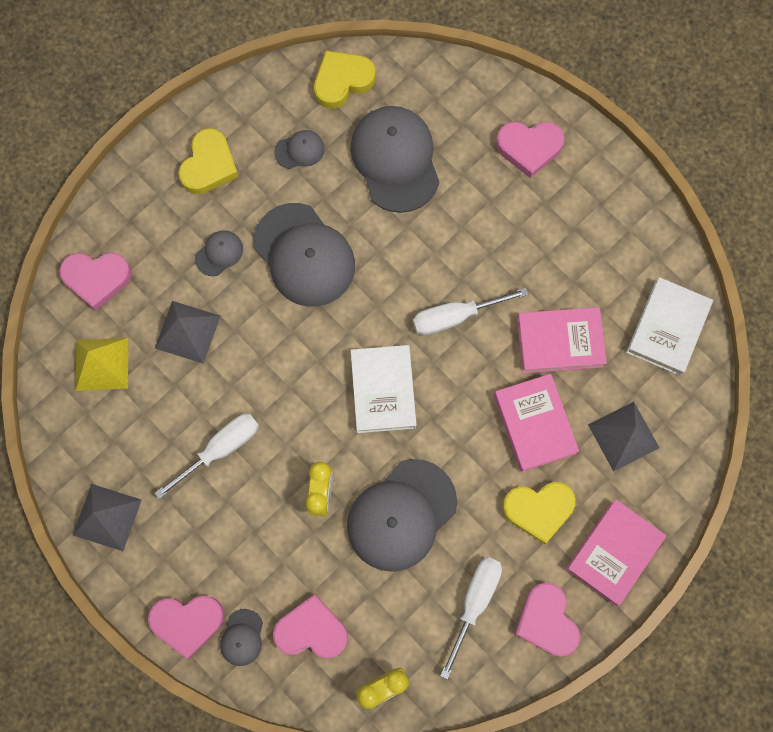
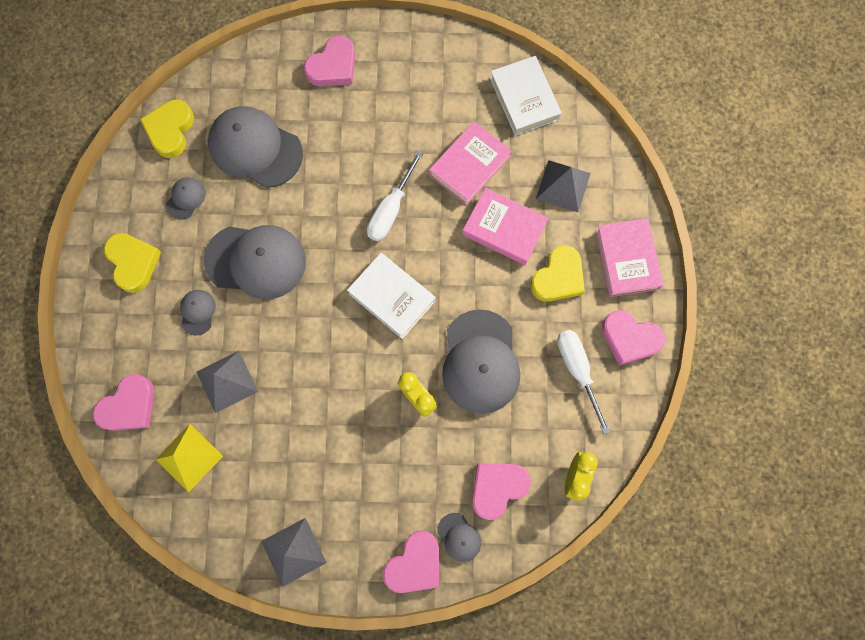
camera: 45 degrees left, 0 degrees up
(221, 448) = (325, 433): white screwdriver -> none

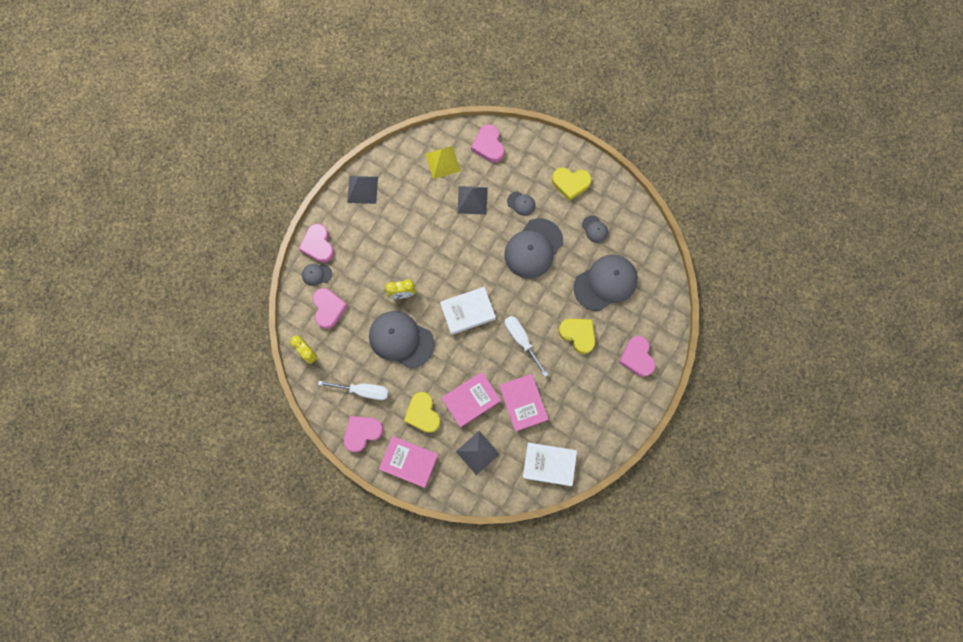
camera: 120 degrees right, 0 degrees up
(170, 130) = (644, 241): yellow heart -> yellow heart (578, 335)

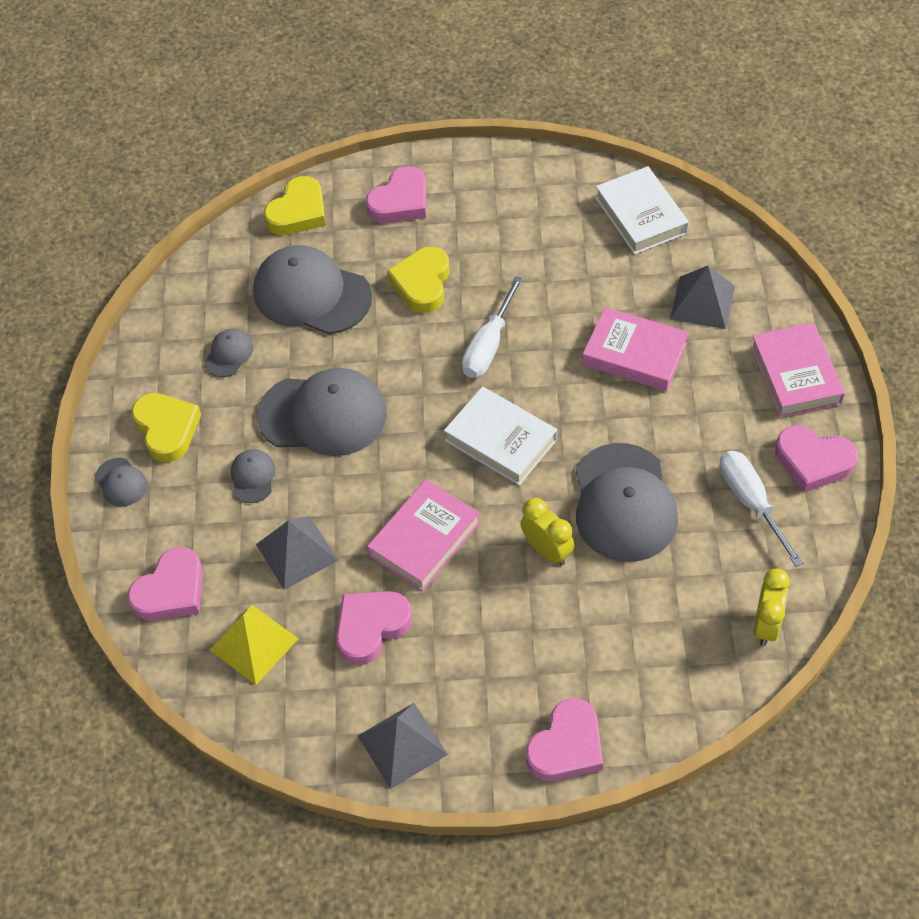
camera: 120 degrees left, 20 degrees down
(316, 274) = (622, 709): grey cap -> grey cap (121, 482)
(328, 308) = (665, 646): pink heart -> pink heart (371, 627)
(423, 413) = (711, 401): yellow heart -> yellow heart (298, 212)
(523, 403) = (582, 290): pink book -> pink book (424, 539)

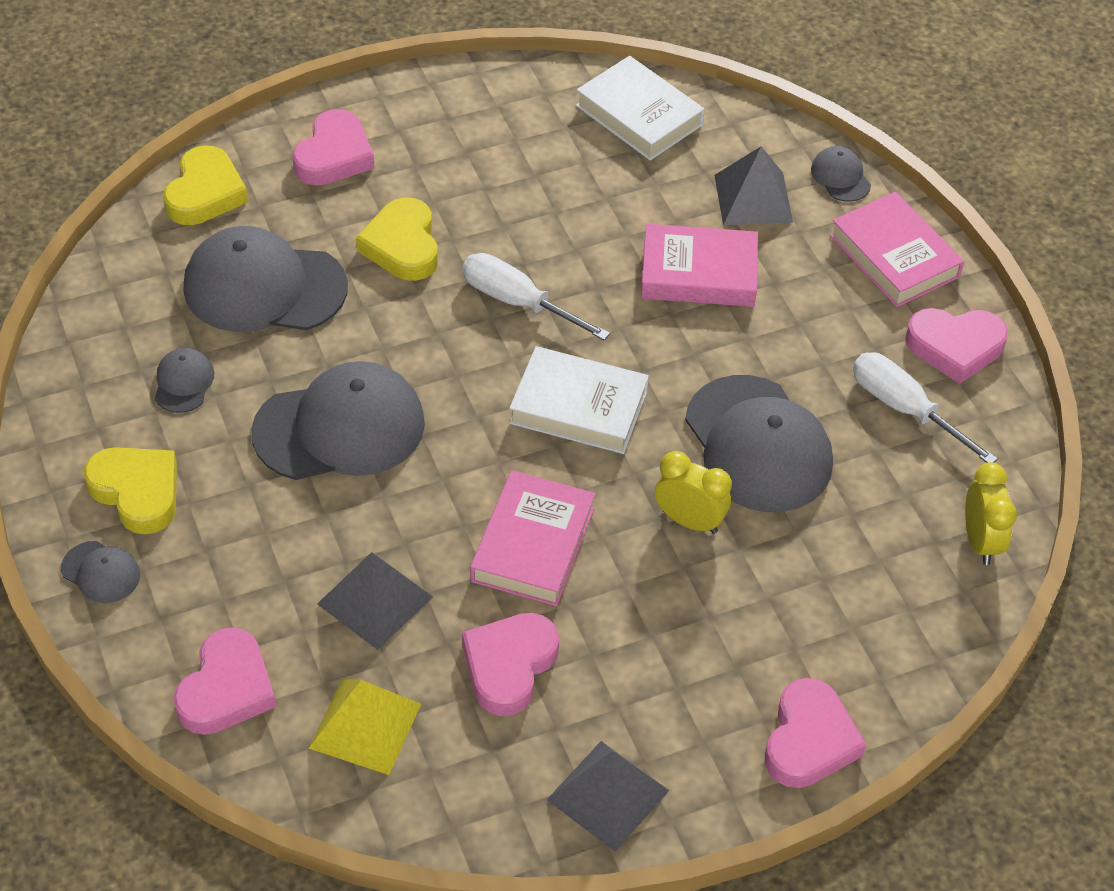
camera: 25 degrees left, 5 degrees down
(253, 477) = (278, 523): grey cap -> grey cap (840, 177)
(488, 346) = (517, 301): white screwdriver -> white screwdriver turned 120 degrees clockwise

